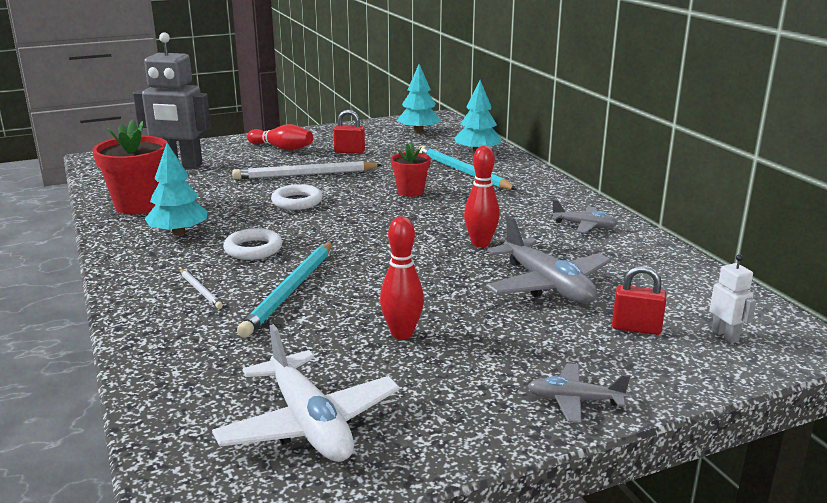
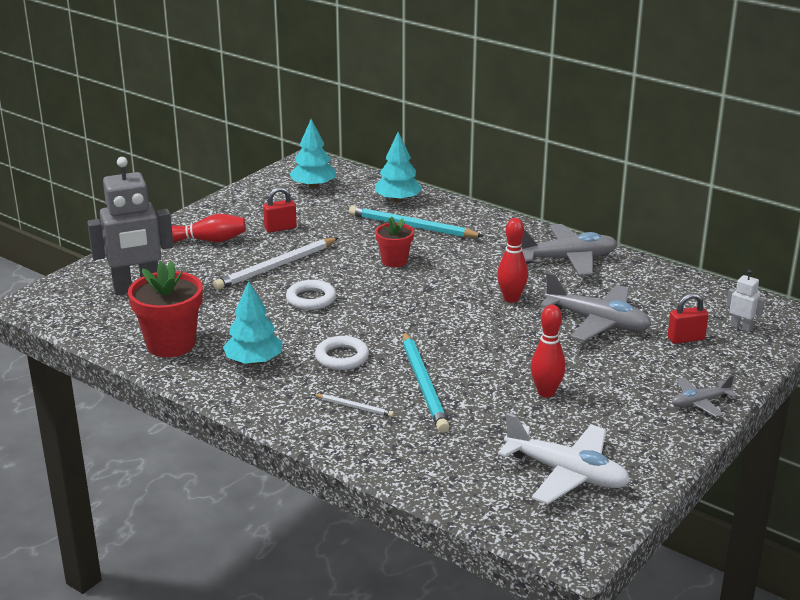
camera: 30 degrees left, 5 degrees up
(584, 226) = (567, 259): grey plane -> grey plane, size x1.81

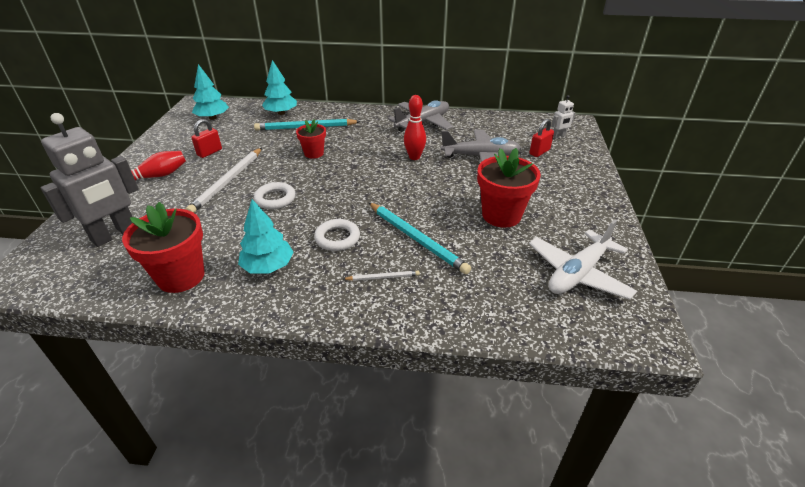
camera: 30 degrees left, 10 degrees up
(546, 392) = (501, 215): red bowling pin -> red flower pot
(566, 473) = (578, 273): white plane -> white plane turned 135 degrees clockwise
(700, 402) = (593, 190): grey plane -> none
(741, 327) = (558, 136): white robot -> white robot turned 150 degrees clockwise

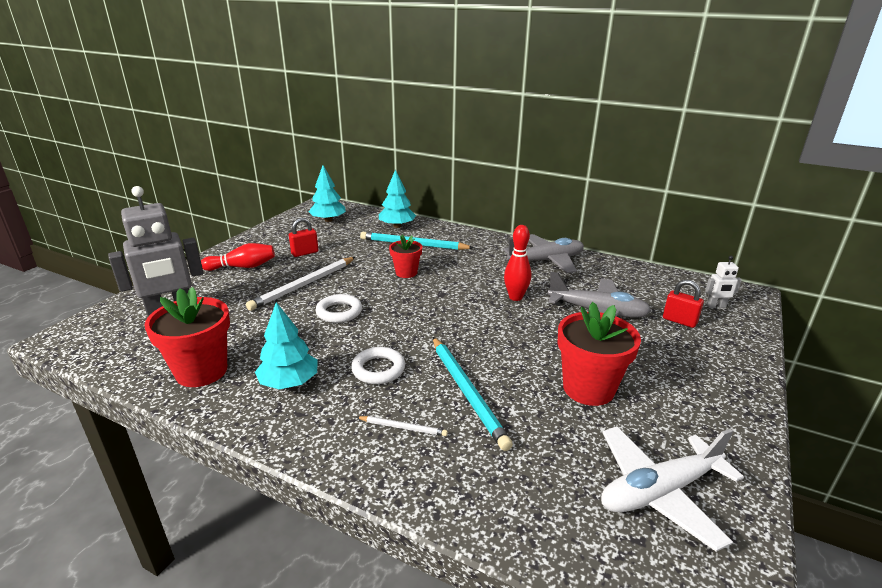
camera: 20 degrees right, 10 degrees down
(539, 152) = (679, 321): red padlock -> red padlock turned 60 degrees clockwise

